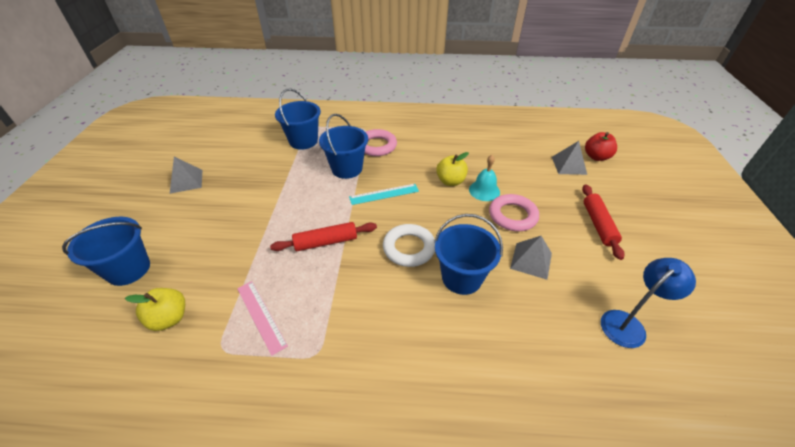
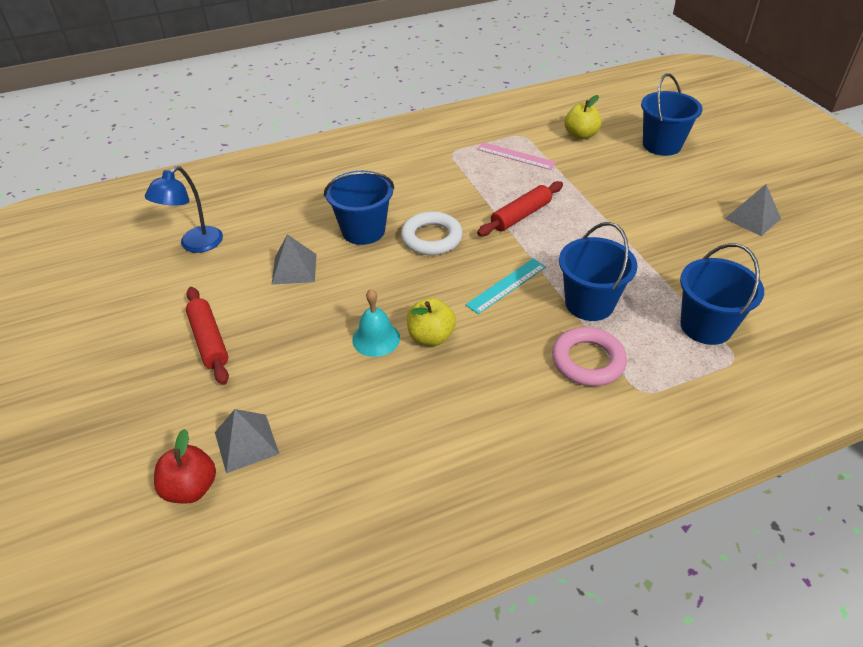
camera: 155 degrees right, 0 degrees up
(512, 216) = (326, 314): pink ring -> none

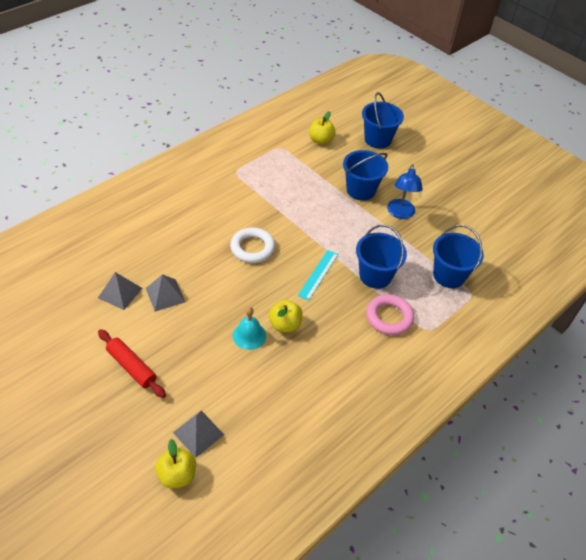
camera: 25 degrees left, 5 degrees up
(191, 488) = (177, 475): red apple -> yellow apple
(195, 245) = (78, 292): blue lamp -> blue lamp (400, 213)
(363, 231) = (201, 252): blue bucket -> blue bucket (361, 190)
(515, 156) = (282, 166): pink ruler -> none
(521, 215) = (306, 217): red rolling pin -> none
(752, 218) = (452, 189): grey pyramid -> grey pyramid (120, 293)

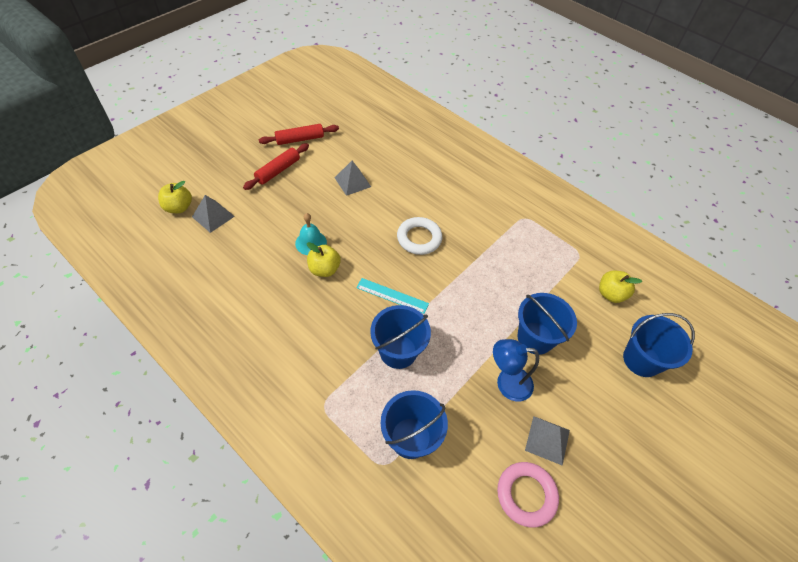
camera: 85 degrees right, 5 degrees up
(78, 344) = (300, 139): none -> red rolling pin
(120, 293) = (352, 155): grey pyramid -> grey pyramid (547, 440)
(389, 317) = (339, 364): pink ring -> pink ring (526, 495)

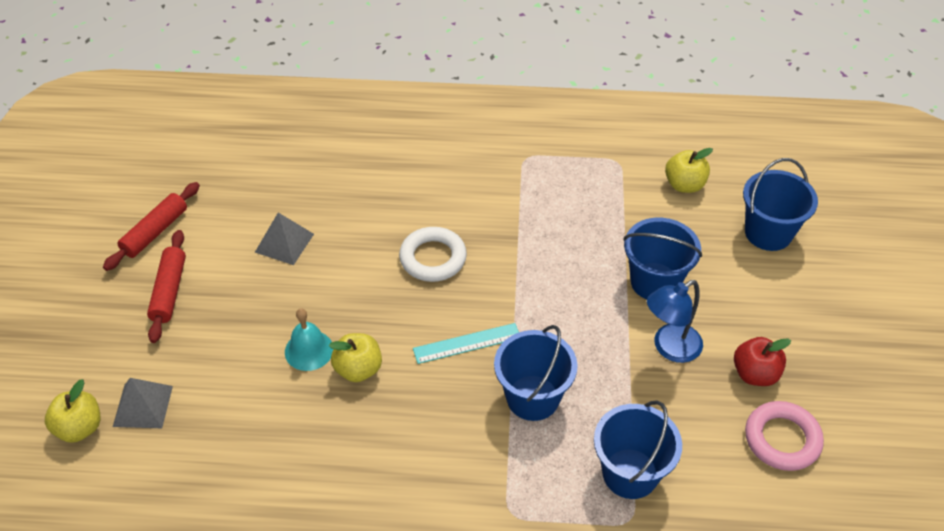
camera: 35 degrees left, 5 degrees down
(547, 440) = (755, 374): grey pyramid -> red apple

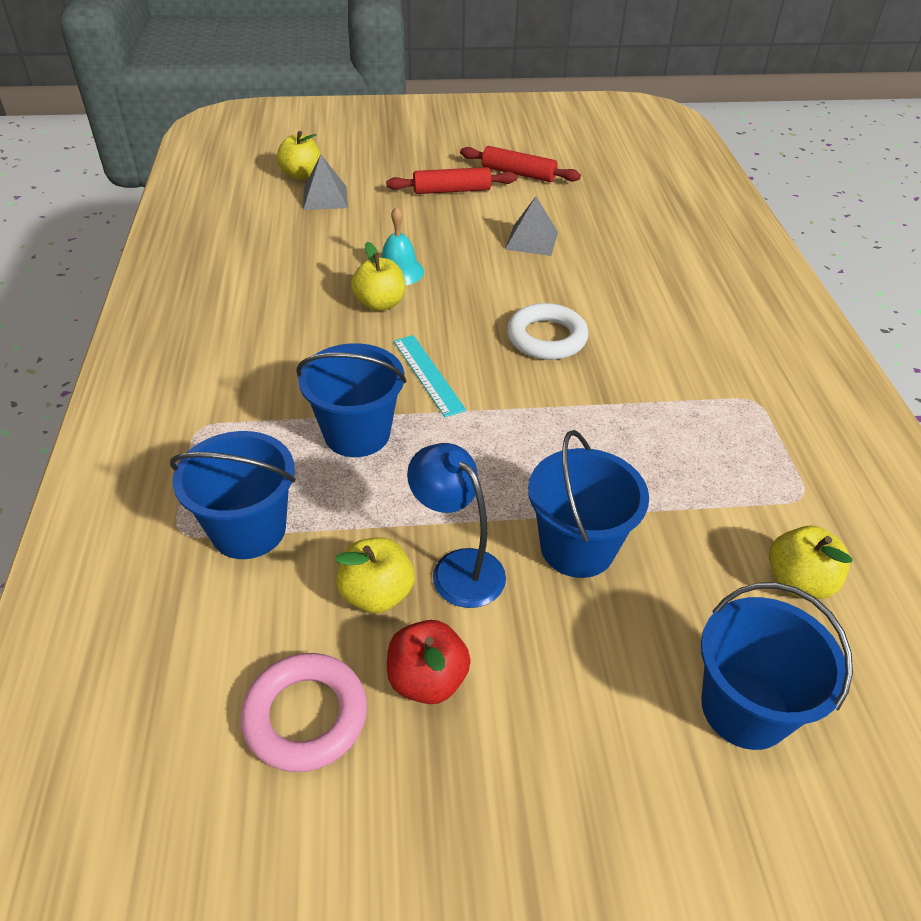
camera: 80 degrees right, 5 degrees down
(690, 395) = (377, 594): none -> yellow apple

